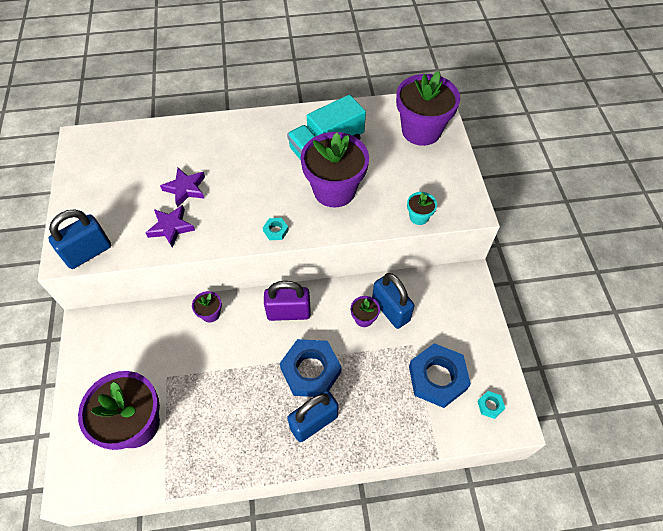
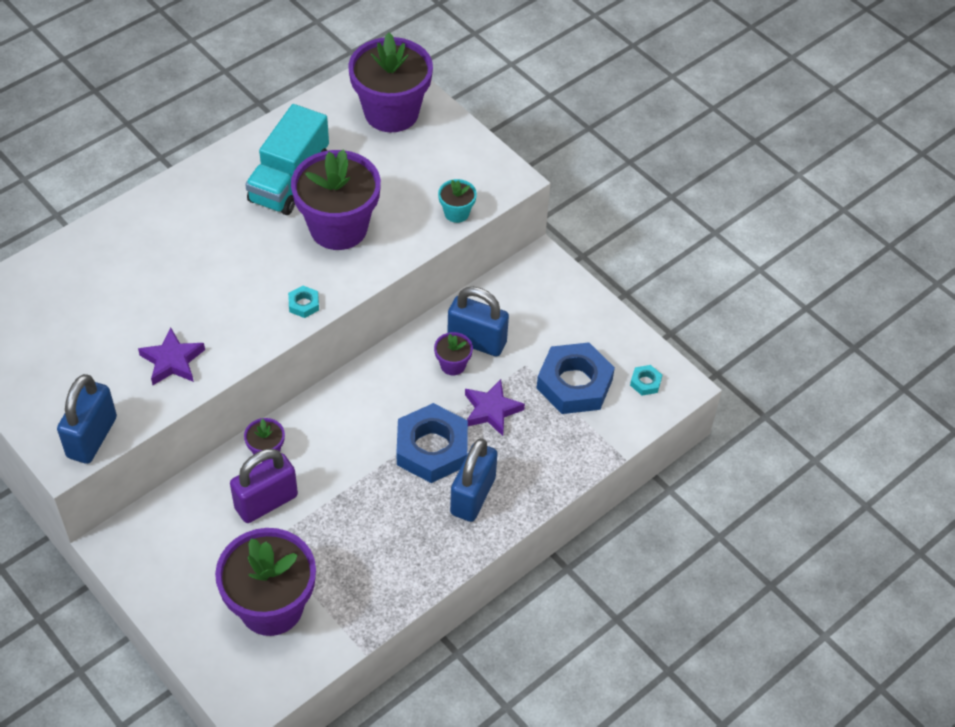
camera: 35 degrees left, 5 degrees down
(185, 189) = (152, 310): purple star -> purple star (491, 410)
(288, 312) = (360, 402): purple padlock -> purple padlock (266, 502)

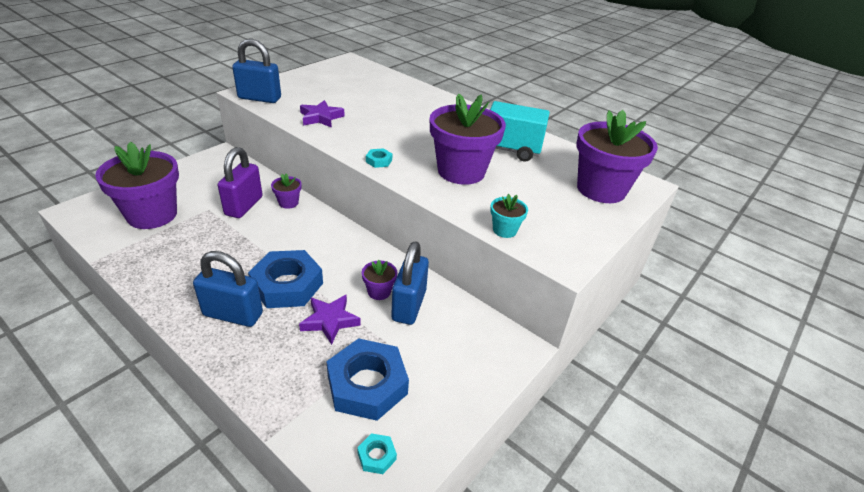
camera: 80 degrees right, 15 degrees down
(266, 502) = (244, 206): purple padlock -> purple padlock turned 60 degrees clockwise

